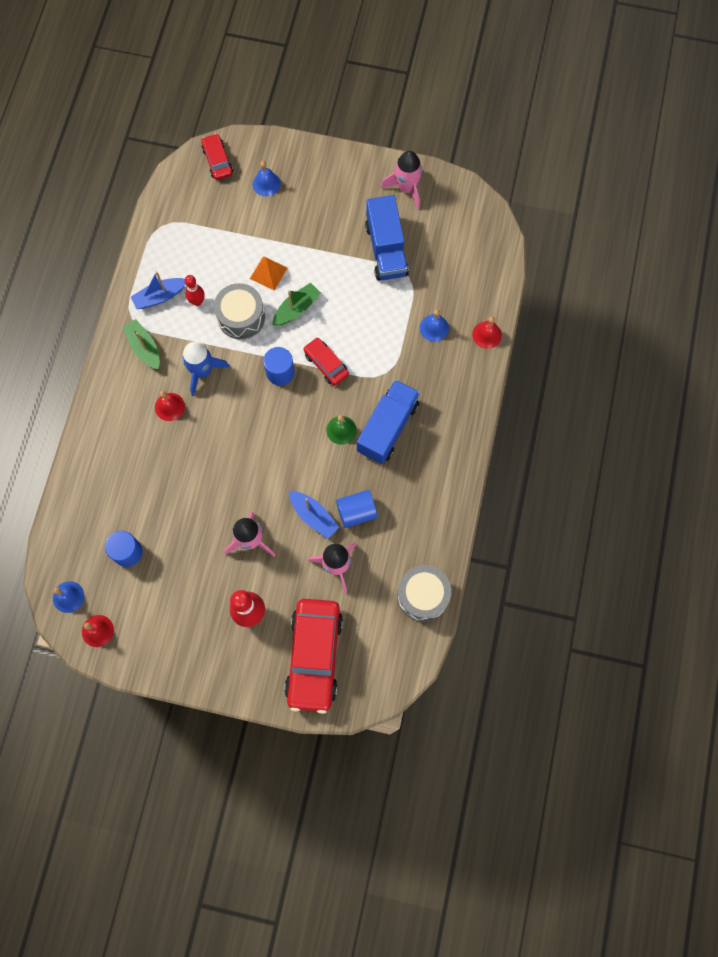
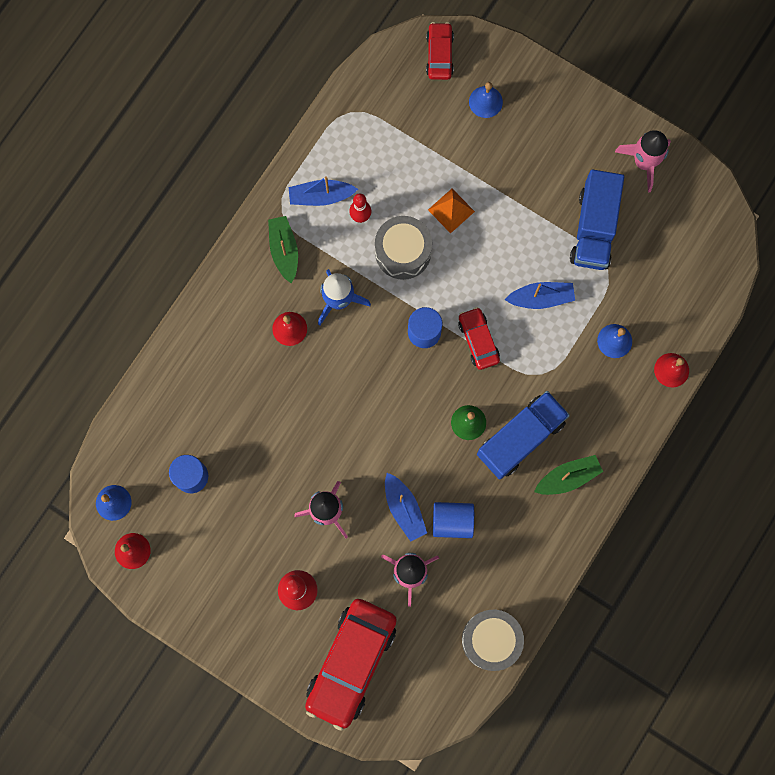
camera: 20 degrees right, 5 degrees up
(296, 309) = (468, 264): green boat -> green boat (568, 477)
(364, 315) = (541, 298): none -> blue boat

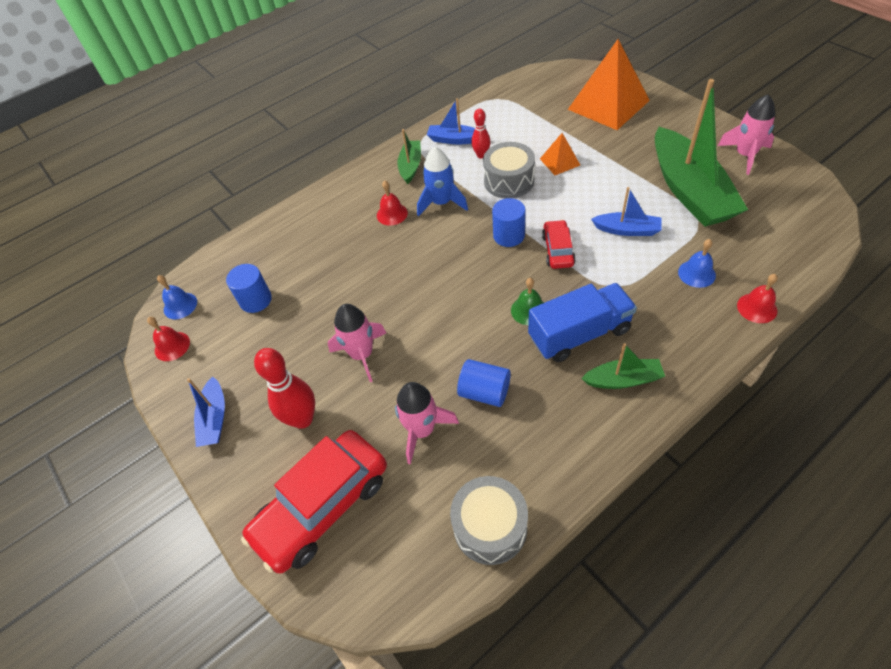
camera: 25 degrees right, 25 degrees down
(404, 509) = (438, 369): blue boat -> blue boat (214, 419)
(439, 55) = (578, 77): red car -> none
(485, 101) = (608, 105): blue bell -> orange pyramid
(594, 228) = (689, 191): blue truck -> green boat

